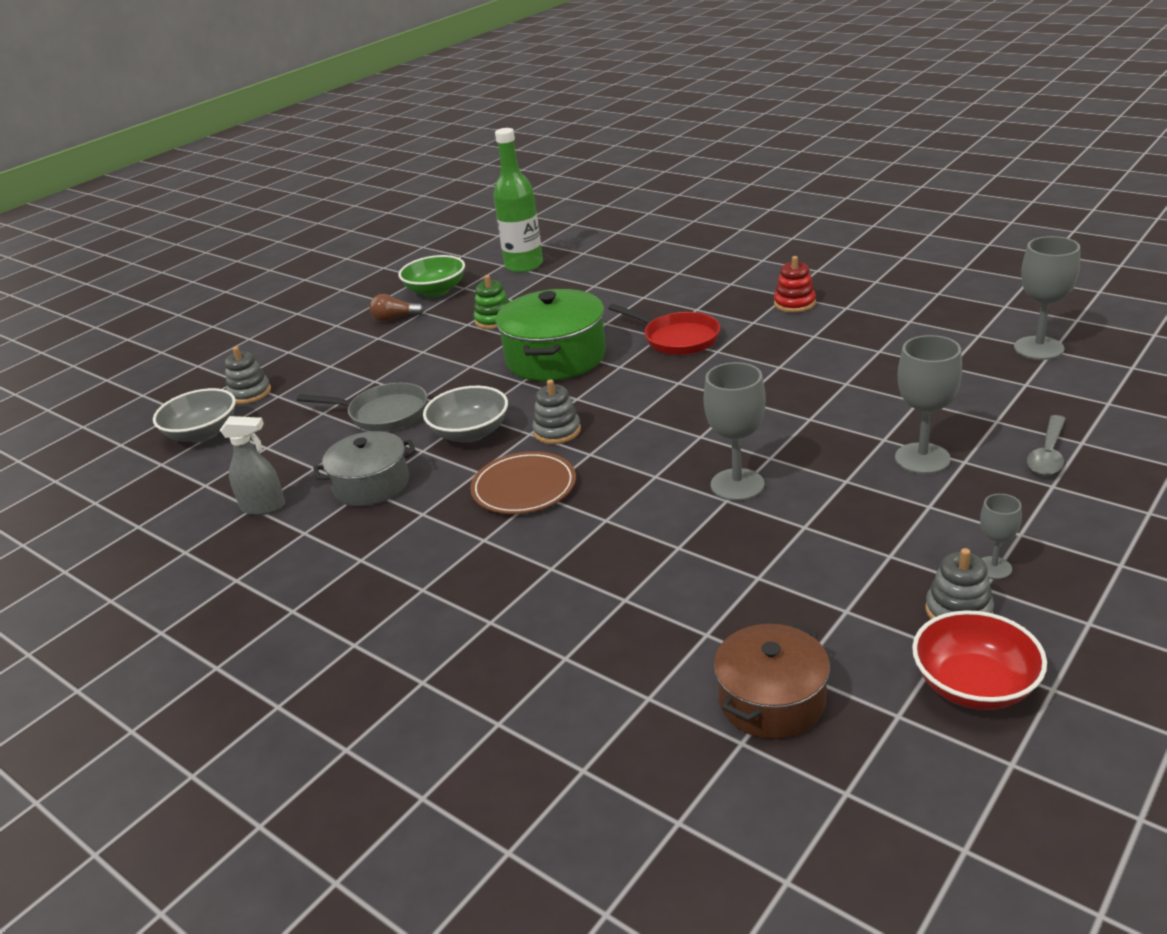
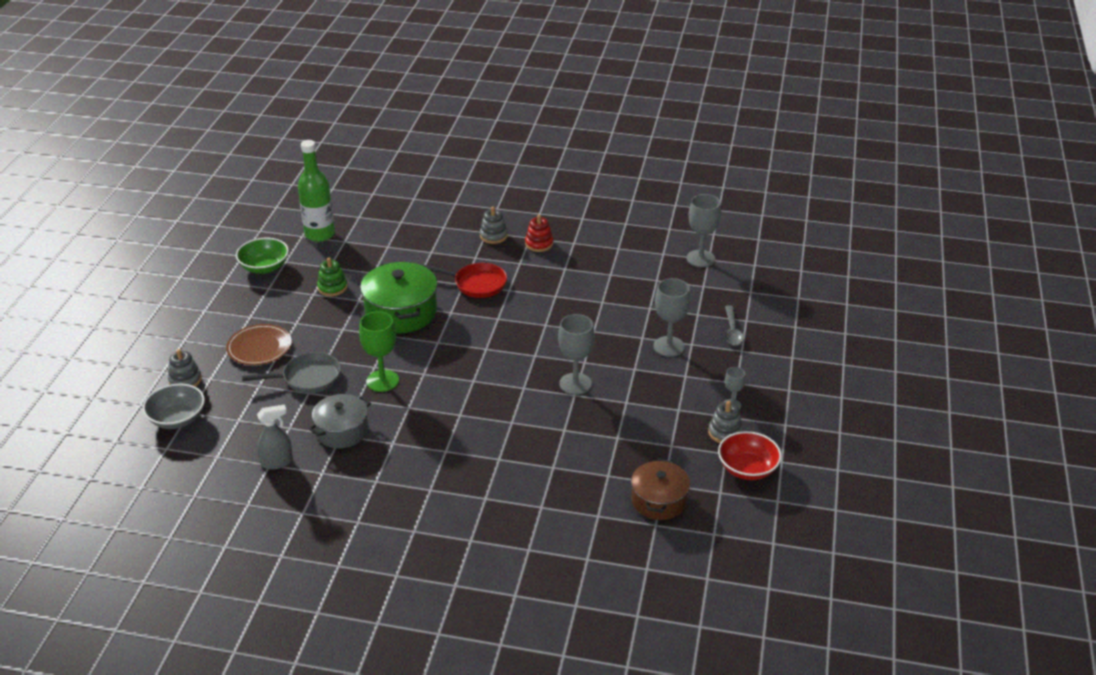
camera: 30 degrees left, 5 degrees up
(395, 318) = (250, 297): brown light bulb -> none
(470, 433) = (382, 381): grey bowl -> green goblet
(524, 487) = (446, 412): brown plate -> brown plate (259, 347)
(557, 431) = (441, 369): grey stacking toy -> grey stacking toy (493, 236)

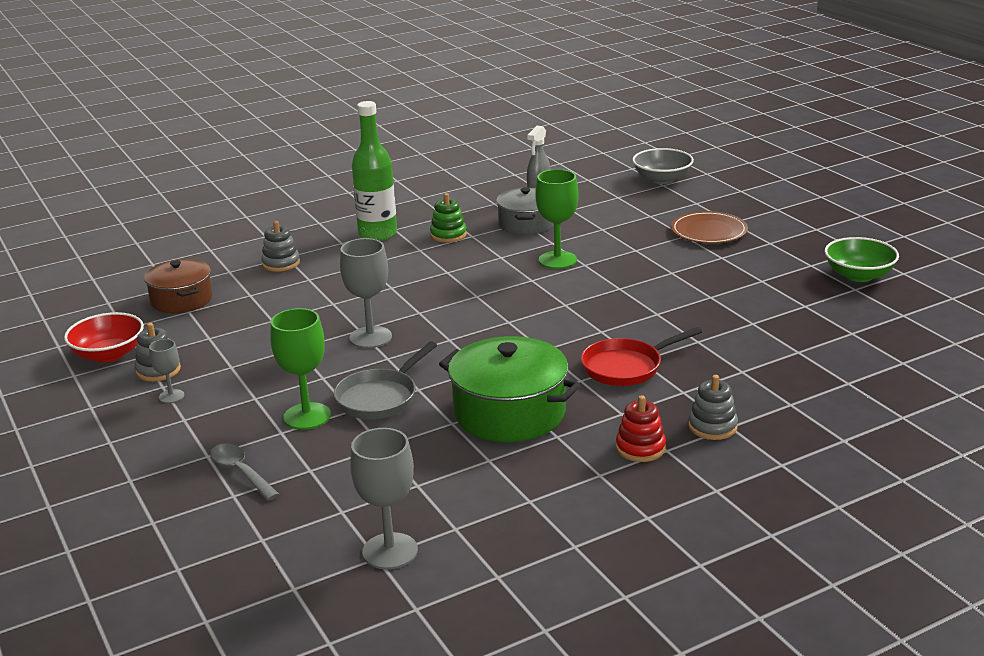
camera: 140 degrees right, 10 degrees down
(185, 380) = (711, 194): grey stacking toy -> grey stacking toy (281, 263)
(307, 378) = (623, 234): grey pan -> grey pan (380, 397)
(320, 234) = (891, 325): green bottle -> green bottle (377, 234)
(332, 287) = (758, 293): green stacking toy -> green stacking toy (448, 235)
(401, 312) = (648, 307): green pot -> green pot (509, 413)
(669, 346) = (307, 416): grey goblet -> green goblet

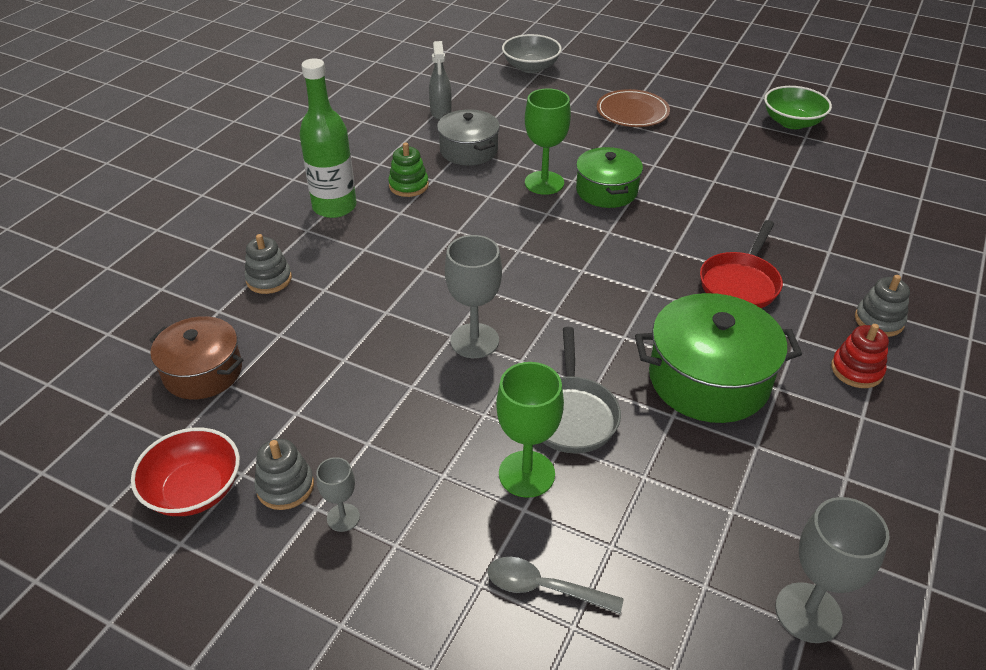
camera: 35 degrees left, 15 degrees up
(602, 278) = (606, 191): none -> green pot

